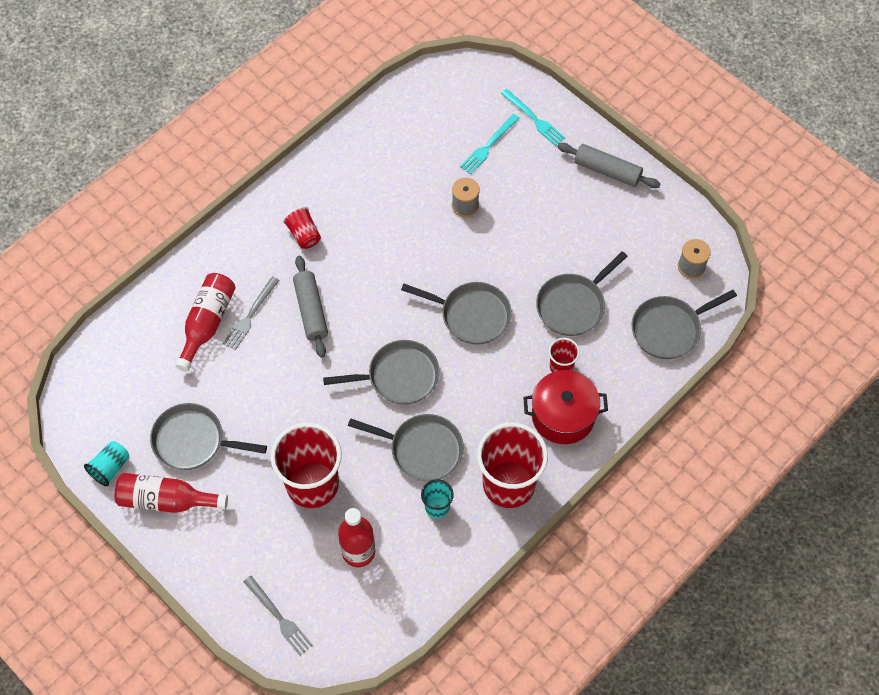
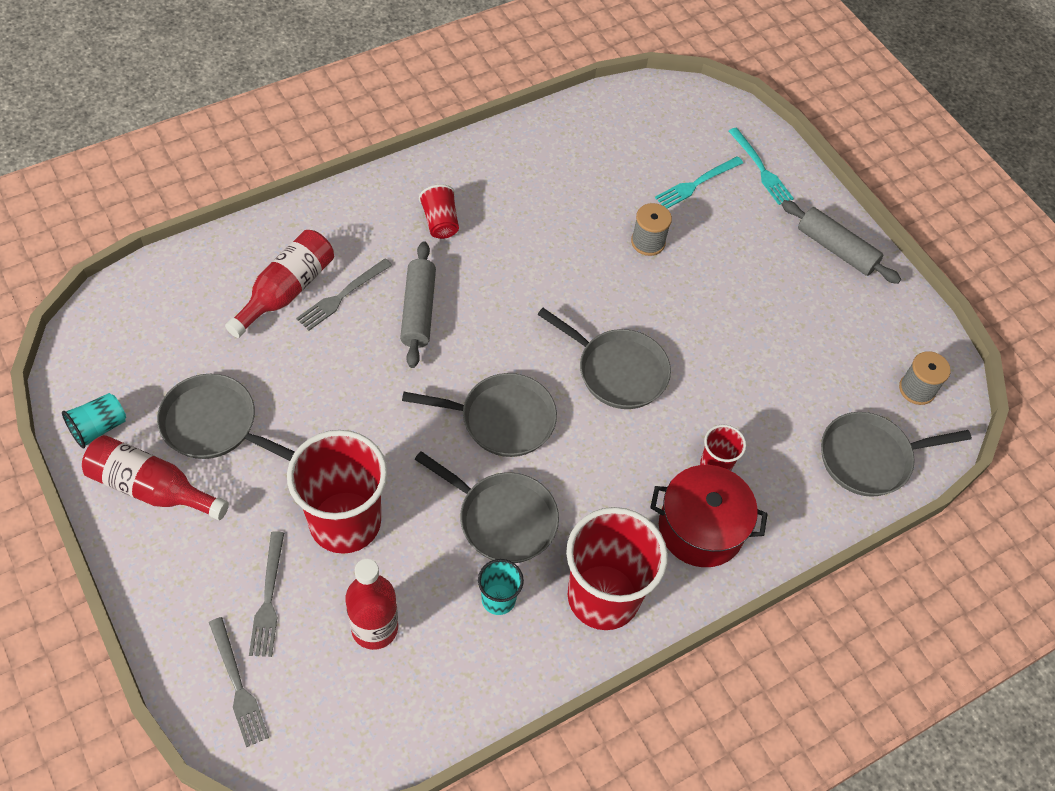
camera: 10 degrees right, 5 degrees down
(278, 553) = (268, 598): none -> grey fork
(573, 305) = (751, 394): grey pan -> none

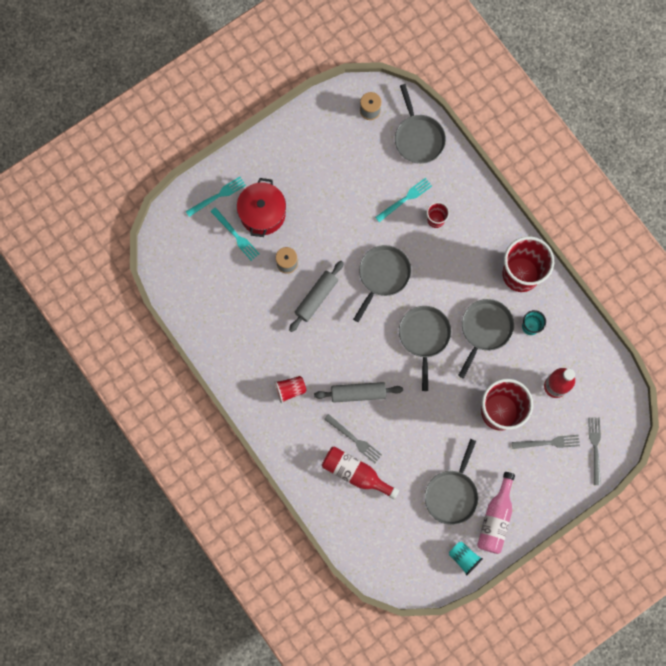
camera: 90 degrees left, 20 degrees up
(152, 488) = (496, 518): red bottle -> pink bottle
(237, 685) = (595, 448): grey fork -> grey fork turned 60 degrees counterclockwise
(701, 528) = (474, 226): red pot -> red pot (262, 213)
(754, 422) = (405, 199): none -> turquoise fork
(836, 249) = (276, 151): grey rolling pin -> grey rolling pin (316, 298)

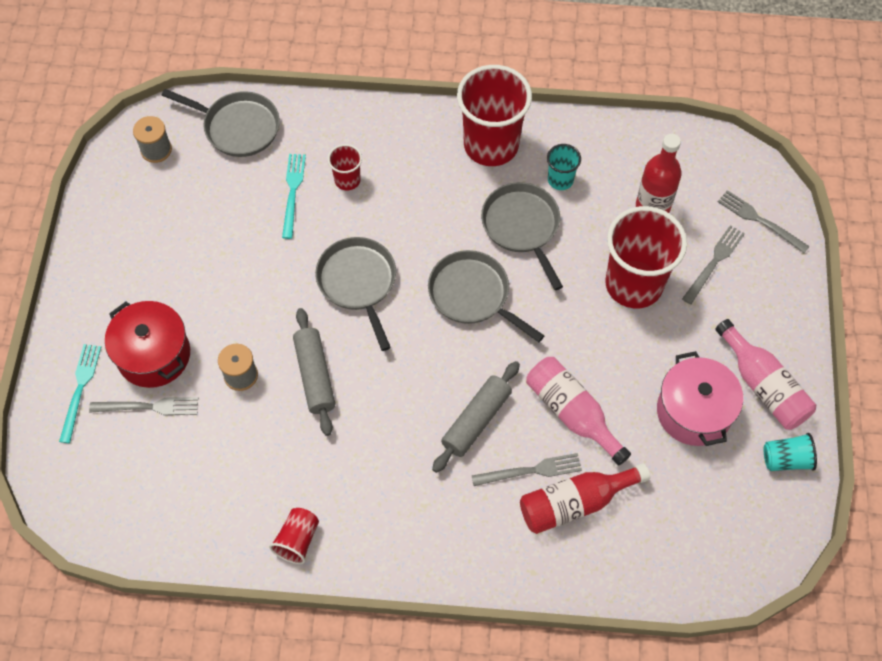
camera: 50 degrees left, 15 degrees down
(235, 235) = (148, 407): turquoise fork -> grey fork
(290, 389) = (400, 497): red cup -> red cup (297, 540)
(401, 436) = (572, 413): none -> pink bottle
(452, 494) = (693, 411): grey pan -> pink pot

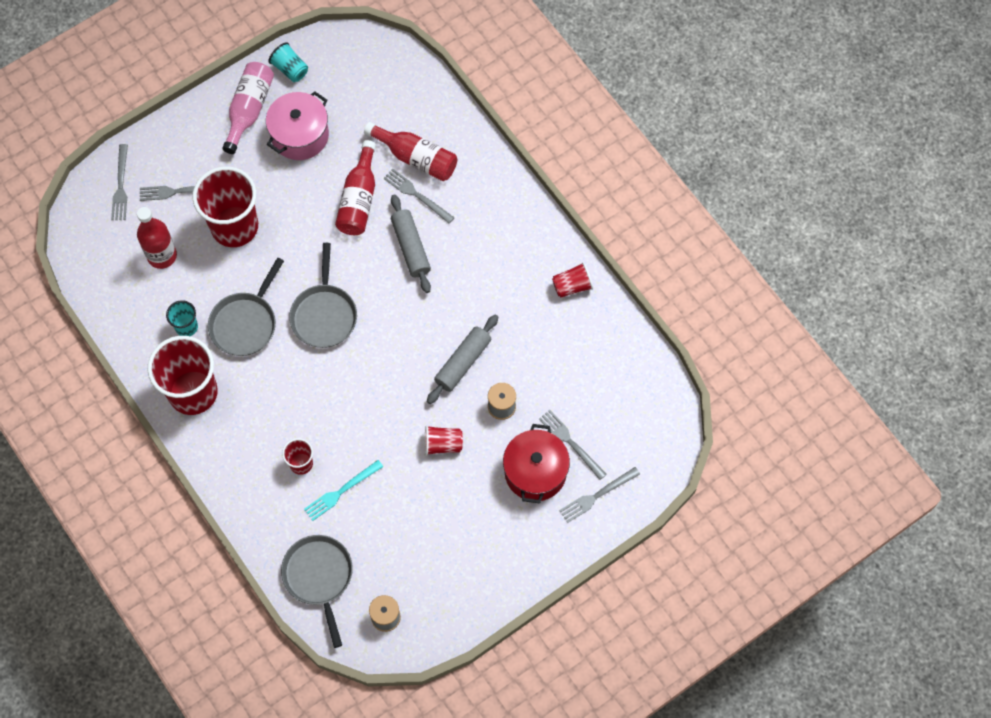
camera: 130 degrees left, 5 degrees up
(80, 389) = (597, 495): turquoise fork -> grey fork
(255, 299) = (443, 444): none -> red cup
(358, 283) = (375, 391): grey pan -> none
(476, 421) = (411, 247): grey rolling pin -> grey rolling pin turned 75 degrees clockwise
(572, 413) = (359, 199): pink bottle -> red bottle

